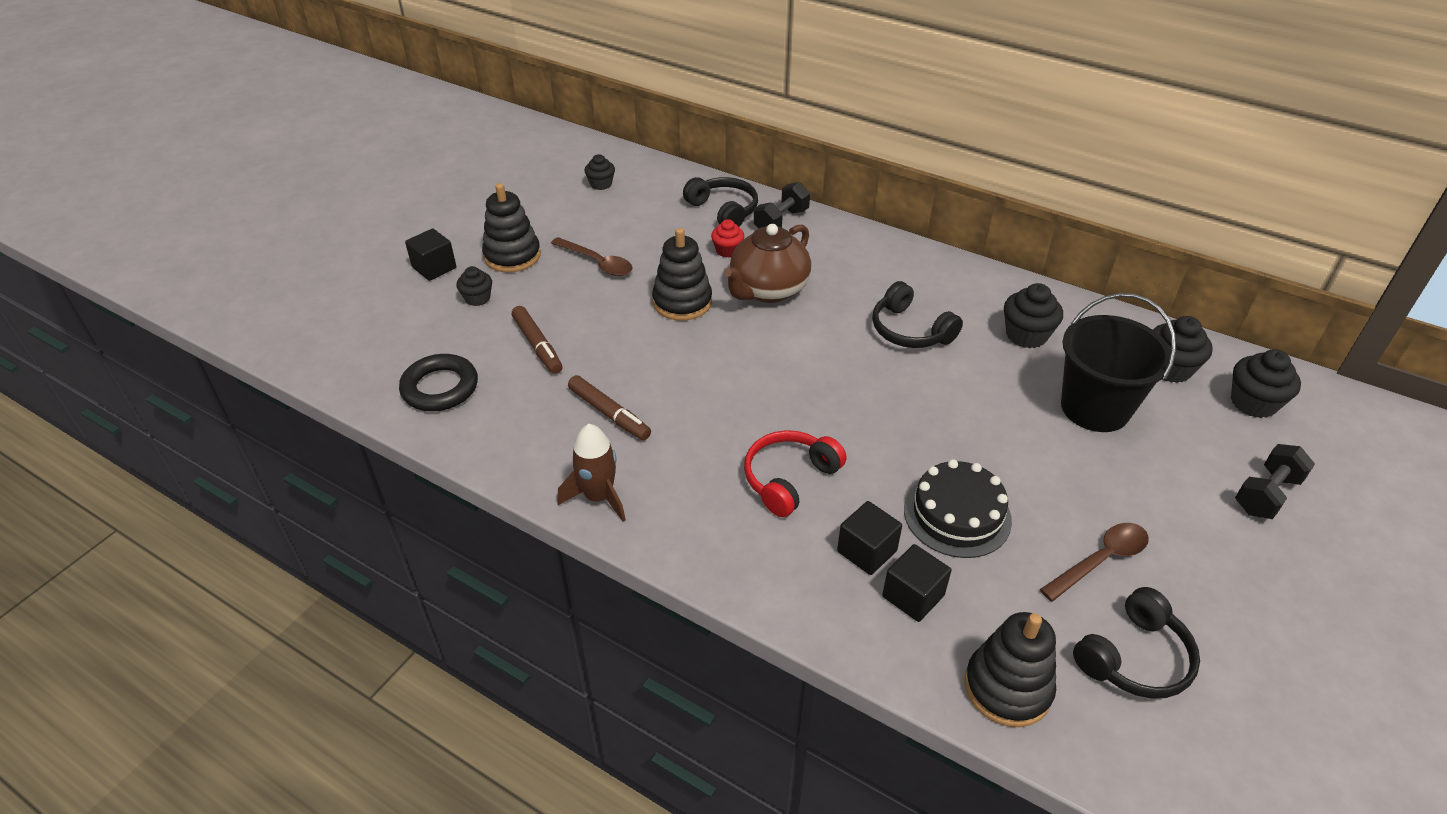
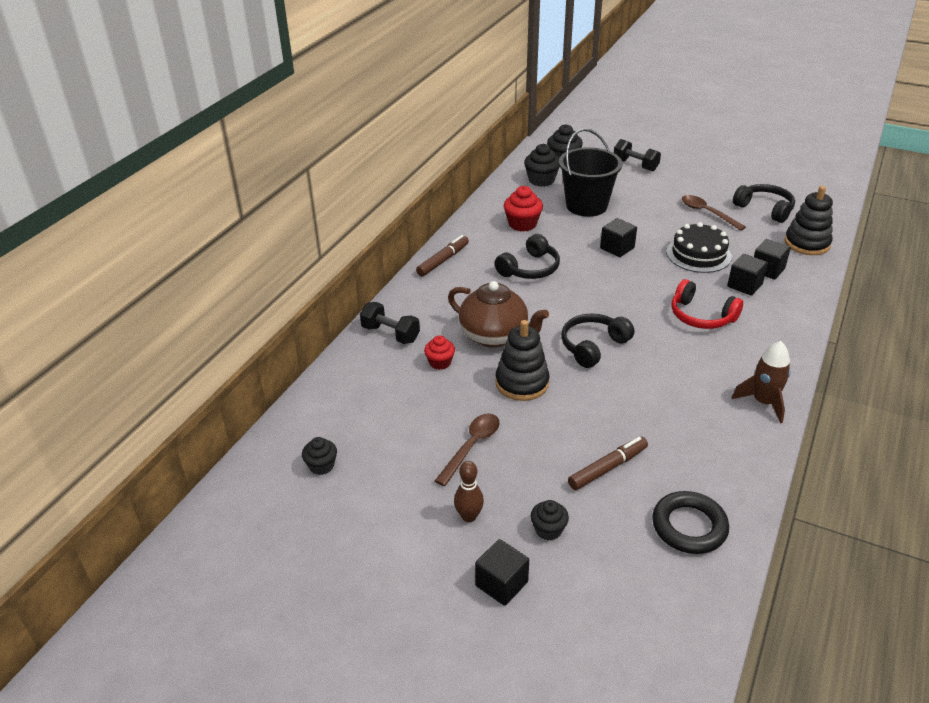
camera: 95 degrees left, 5 degrees down
(512, 256) = (469, 516): black stacking toy -> brown bowling pin
(609, 413) = (676, 409): brown marker -> brown marker (443, 260)
(723, 210) = (373, 370): black headphones -> black headphones (593, 346)
(968, 422) = (617, 248): none -> black cube
(1026, 335) = (522, 224): black cupcake -> red cupcake

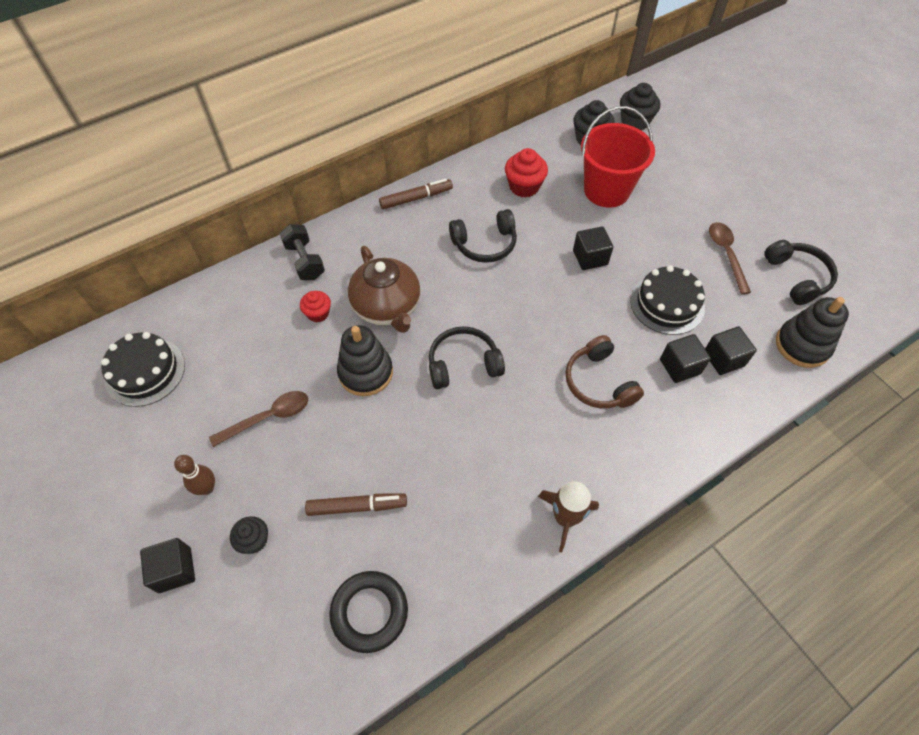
camera: 30 degrees right, 20 degrees up
(321, 466) = (145, 371): black cupcake -> black cake
(586, 206) = (606, 190): black bucket -> red bucket
(635, 165) = (705, 158): black dumbbell -> none
(701, 316) = (599, 382): red headphones -> brown headphones

